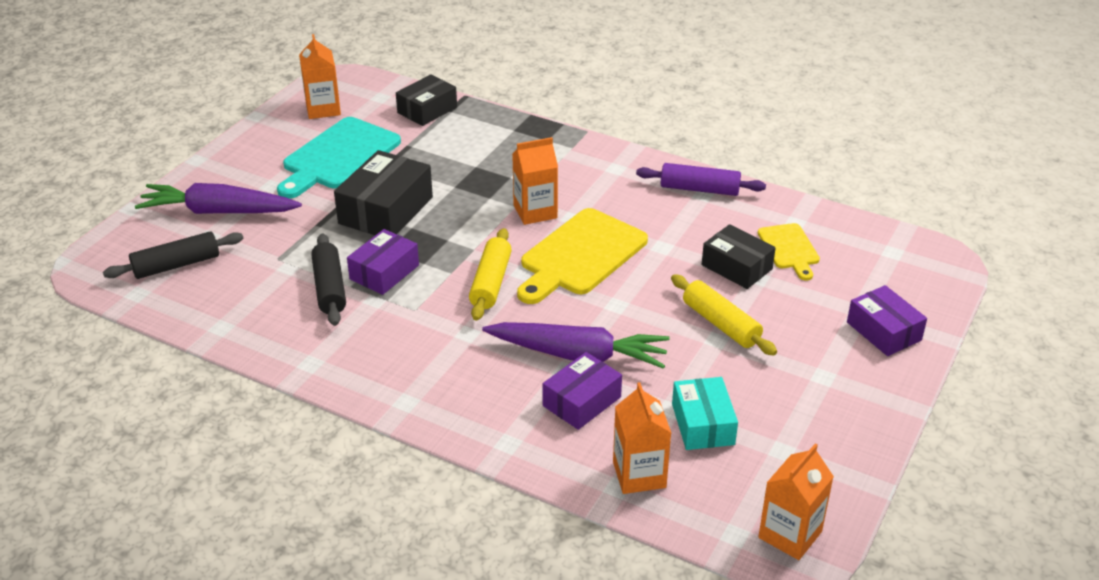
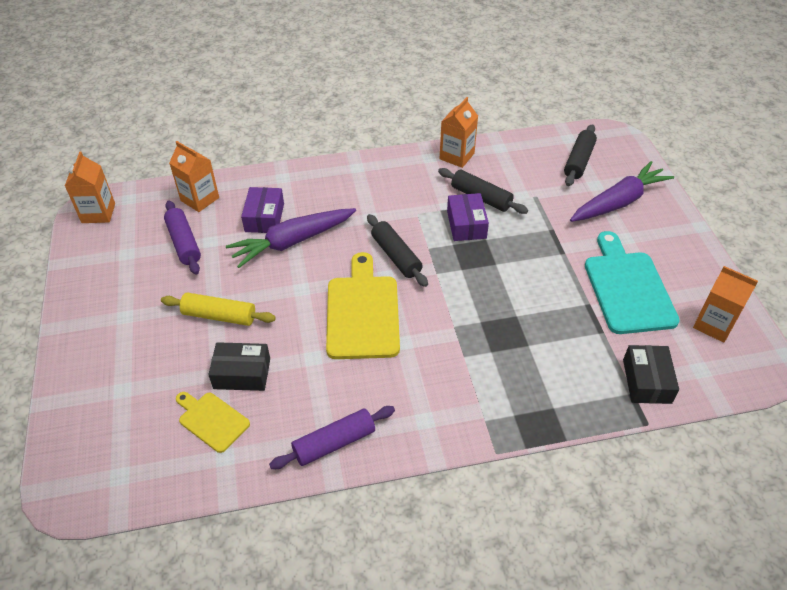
camera: 140 degrees right, 10 degrees up
(386, 210) = (530, 266): black box -> none
(490, 282) = (396, 256): yellow rolling pin -> black rolling pin
(535, 211) = (434, 330): orange carton -> orange carton (457, 156)
(703, 424) = (184, 243): turquoise box -> purple rolling pin
(883, 331) = (95, 380): purple box -> none

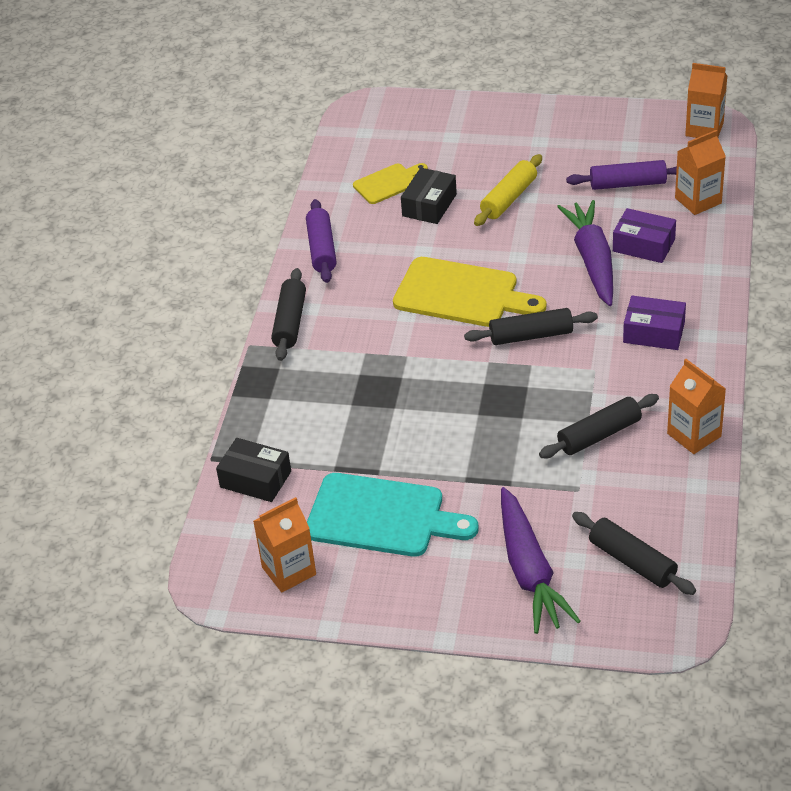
camera: 115 degrees right, 5 degrees down
(450, 430) = (290, 322): none -> black rolling pin
(466, 224) = (555, 407): purple box -> purple box (654, 332)

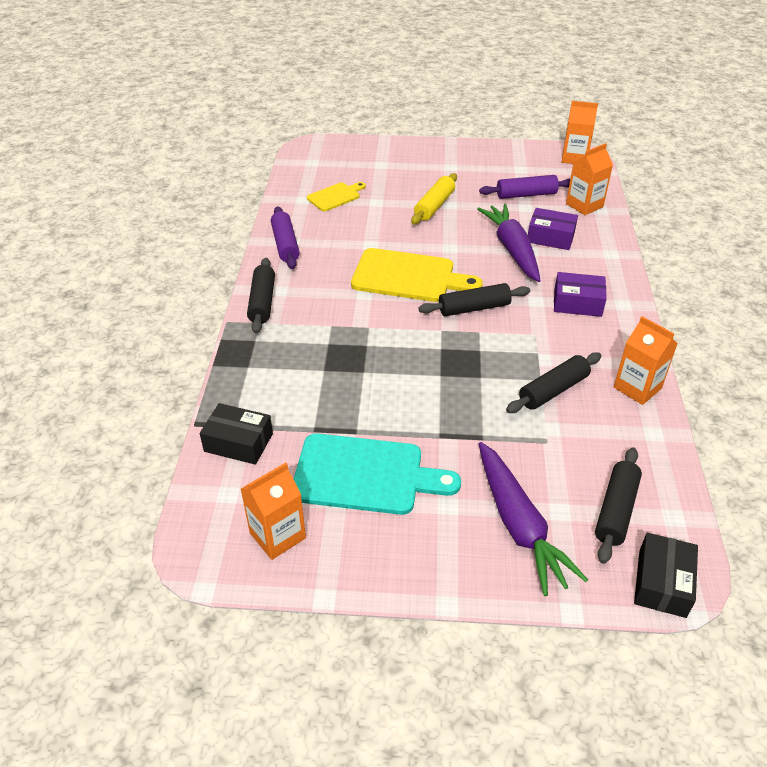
camera: 10 degrees left, 0 degrees up
(429, 205) = (371, 211): black box -> black box (662, 583)
(632, 561) = (616, 510): black rolling pin -> black rolling pin turned 75 degrees clockwise

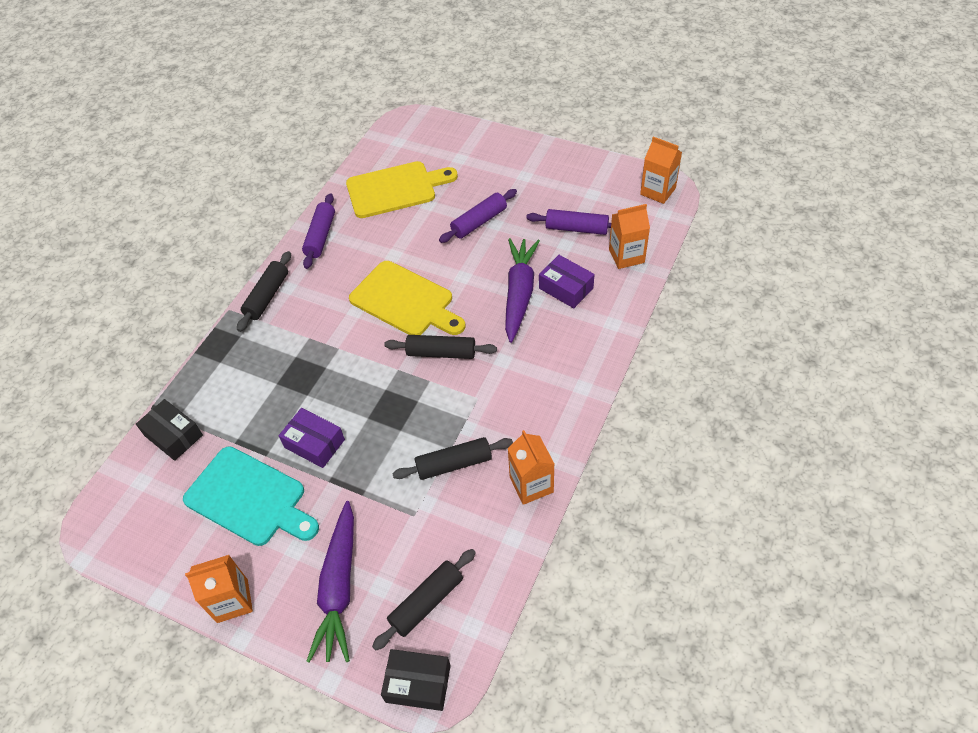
camera: 25 degrees right, 10 degrees up
(277, 535) = (155, 531): orange carton -> orange carton (232, 601)
(335, 196) = (395, 189): yellow cutting board -> yellow cutting board, size x1.81
(434, 206) = (479, 222): yellow rolling pin -> purple rolling pin
(577, 303) = (540, 373): purple box -> purple box (314, 443)
(662, 583) = (418, 683): black box -> black box turned 60 degrees clockwise

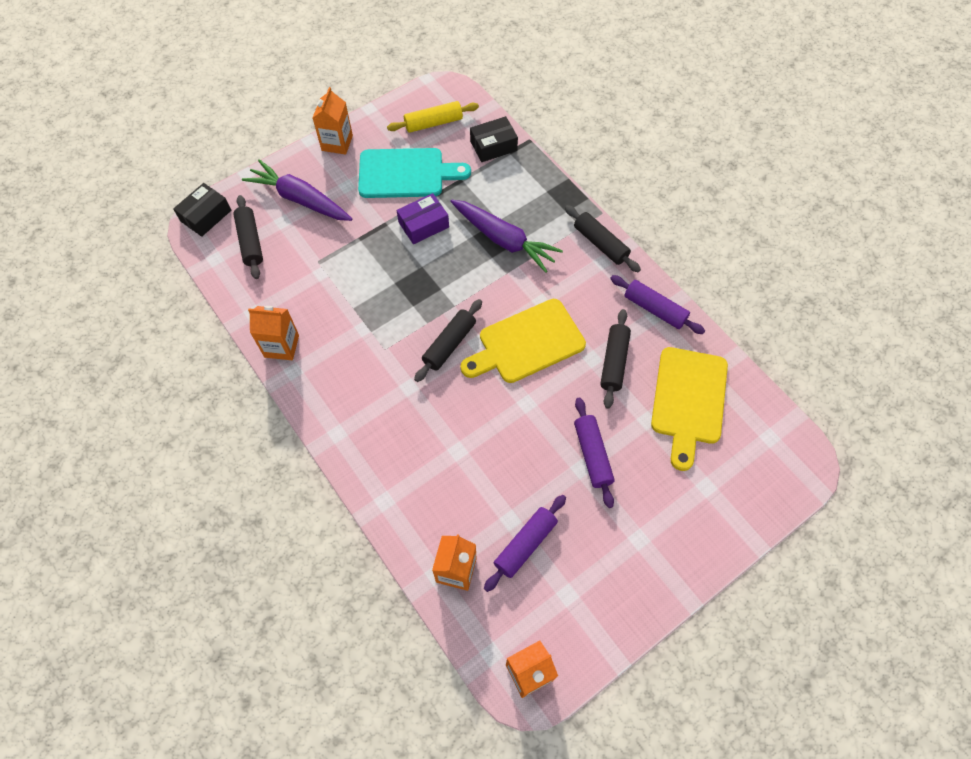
camera: 115 degrees right, 10 degrees up
(159, 512) = (433, 123): none -> yellow rolling pin
(250, 498) = (406, 173): turquoise cutting board -> turquoise cutting board turned 150 degrees counterclockwise
(454, 464) = (338, 304): black rolling pin -> black rolling pin (614, 362)
(519, 293) = (474, 440): purple carrot -> purple carrot (504, 240)
(566, 288) = (453, 485): purple box -> none

